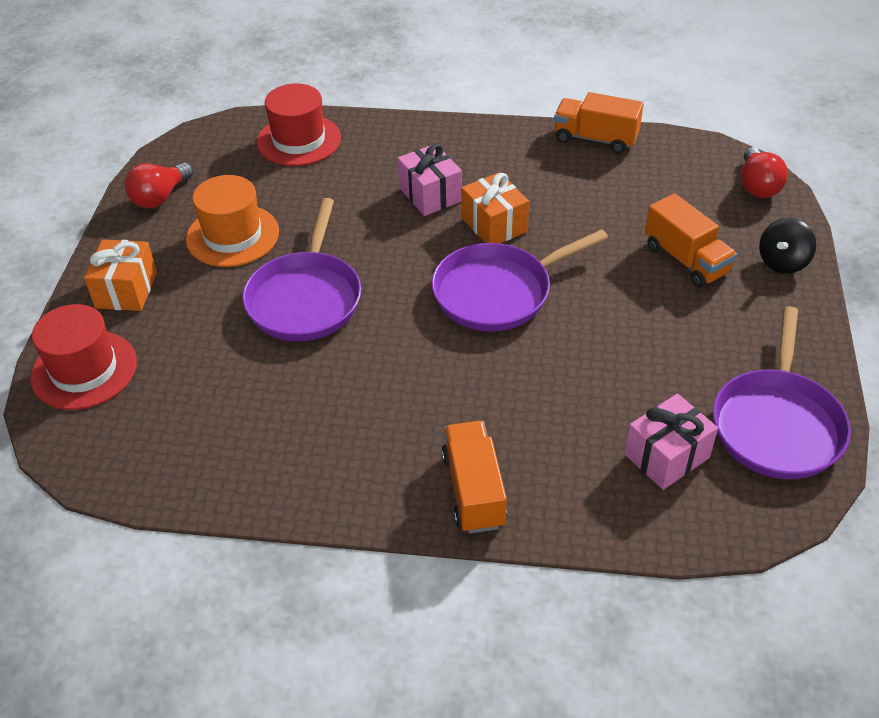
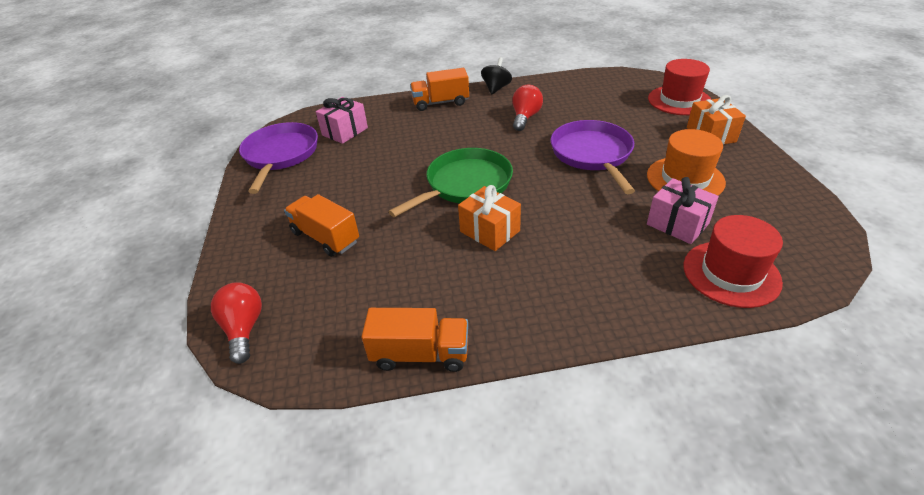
camera: 165 degrees right, 5 degrees down
(160, 197) = (778, 192): red light bulb -> red light bulb (525, 117)
(430, 195) = (559, 245): pink gift -> pink gift (677, 224)
(473, 490) = (441, 103): orange truck -> orange truck turned 105 degrees clockwise
(497, 292) = (465, 184): purple pan -> green pan
(782, 262) = (245, 252): black spinning top -> black spinning top (496, 88)

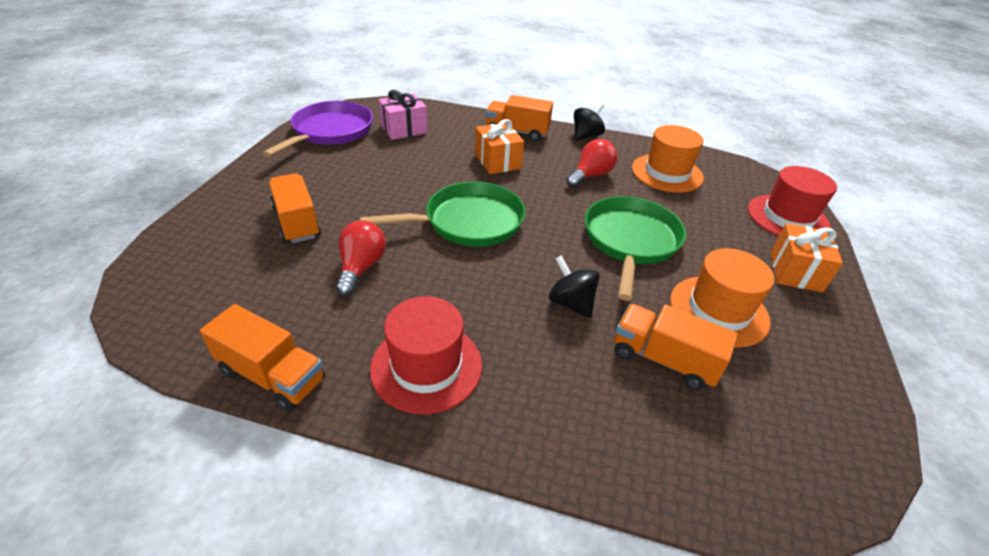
camera: 20 degrees right, 0 degrees up
(244, 329) = (156, 277): red light bulb -> red light bulb (361, 267)
(490, 231) = (450, 279): orange gift -> orange gift (498, 161)
(577, 96) = (667, 173): none -> orange hat
(588, 212) = (571, 303): none -> black spinning top
(592, 154) = (630, 241): purple pan -> green pan
(677, 224) = (663, 359): pink gift -> orange truck
(731, 273) = (681, 449): red hat -> red hat (426, 366)

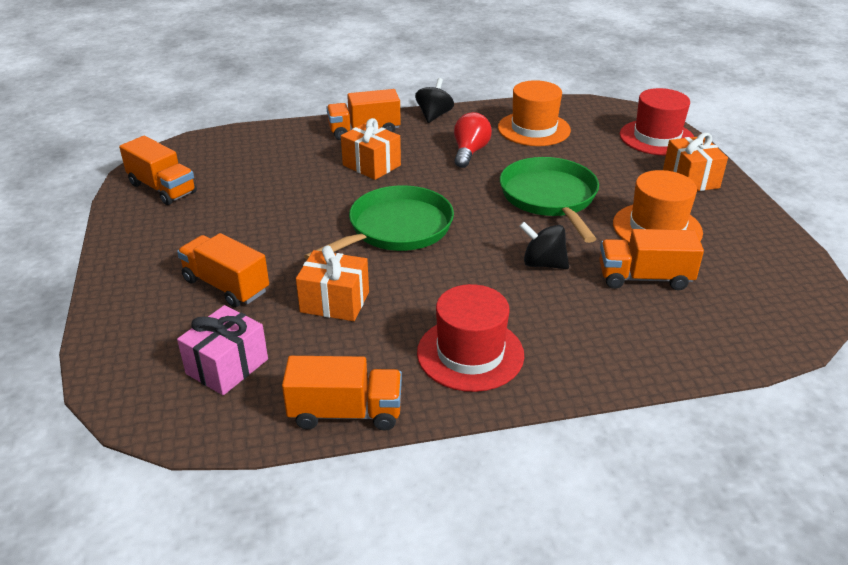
camera: 25 degrees left, 5 degrees down
(330, 131) = (162, 188): purple pan -> orange truck
(361, 267) = (335, 302): red light bulb -> orange gift
(404, 129) = (243, 162): pink gift -> pink gift (227, 366)

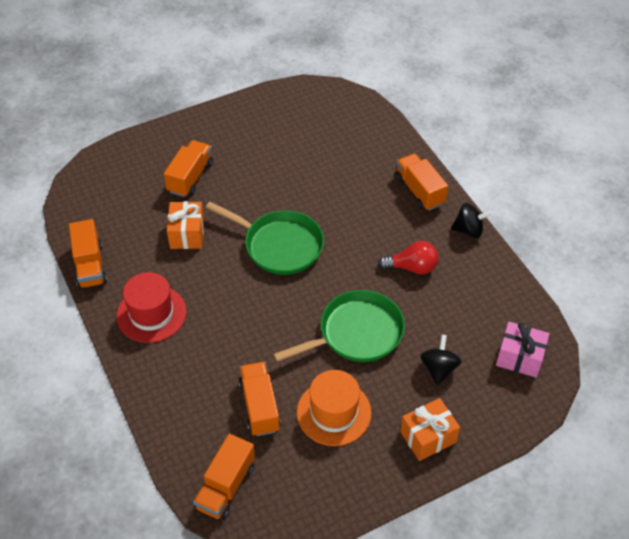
camera: 75 degrees right, 15 degrees up
(162, 188) = (290, 107): orange truck -> orange truck (226, 486)
(227, 366) = (118, 203): pink gift -> pink gift (519, 357)
(371, 165) = (365, 209): orange gift -> none
(534, 129) = (475, 306): orange hat -> none
(543, 263) = (260, 340): black spinning top -> black spinning top (439, 368)
(657, 137) = (501, 407): red hat -> none

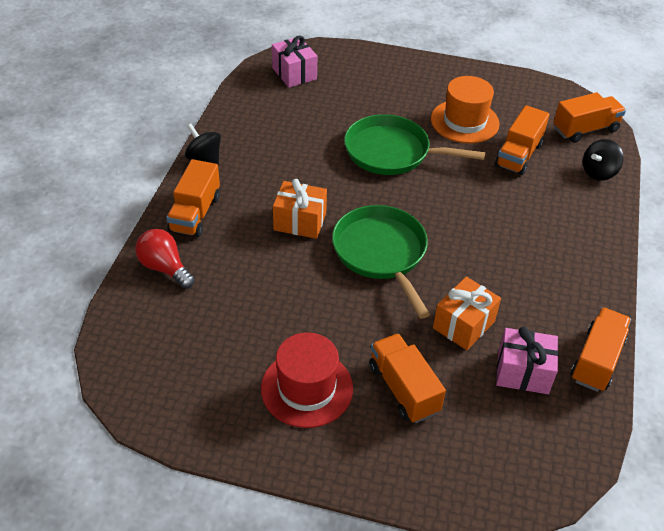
camera: 140 degrees left, 5 degrees down
(130, 229) = (523, 372): none -> pink gift
(151, 314) = (560, 272): red hat -> red hat (307, 388)
(190, 177) = (403, 389): orange truck -> orange truck turned 90 degrees clockwise
(412, 267) = (289, 164): red light bulb -> red light bulb (165, 268)
(428, 437) = (413, 76): orange gift -> orange gift (300, 221)
(439, 368) = (358, 100): black spinning top -> black spinning top (598, 172)

